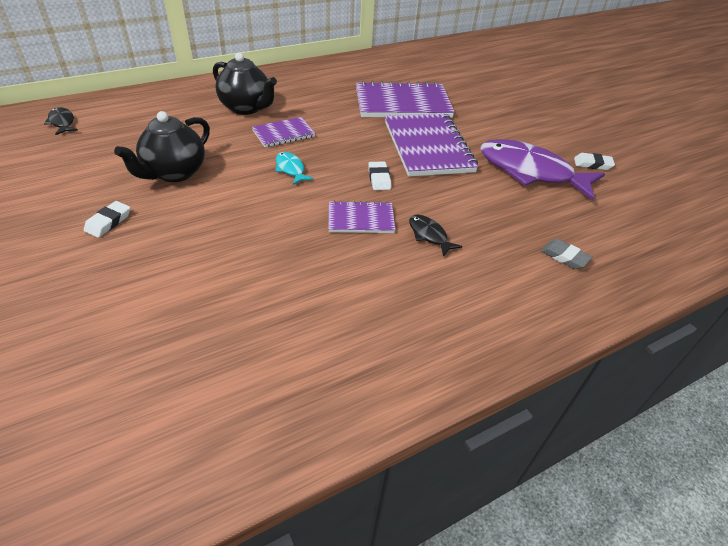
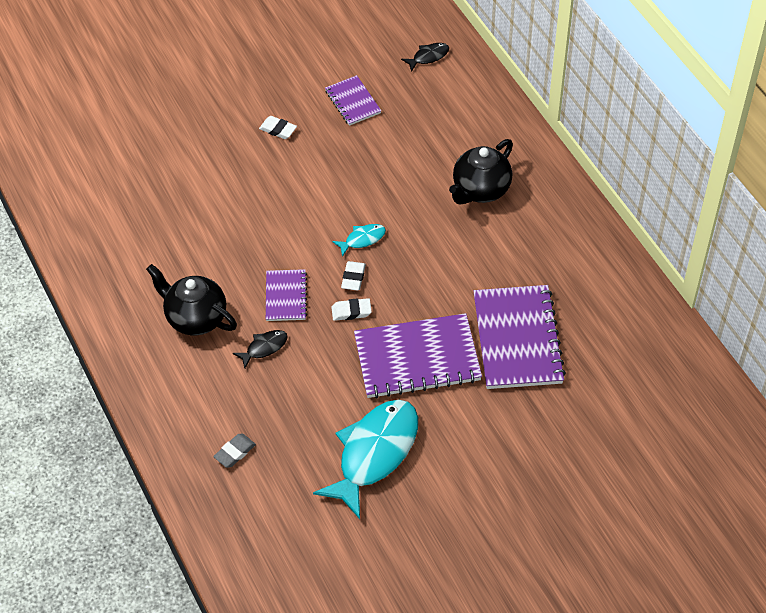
camera: 95 degrees right, 10 degrees up
(174, 173) = (349, 155): black teapot -> black teapot (196, 318)
(283, 134) = (429, 228): purple notebook -> purple notebook (353, 102)
(530, 172) = (374, 453): purple fish -> turquoise fish
(592, 164) = (396, 524): white eraser -> white eraser (353, 278)

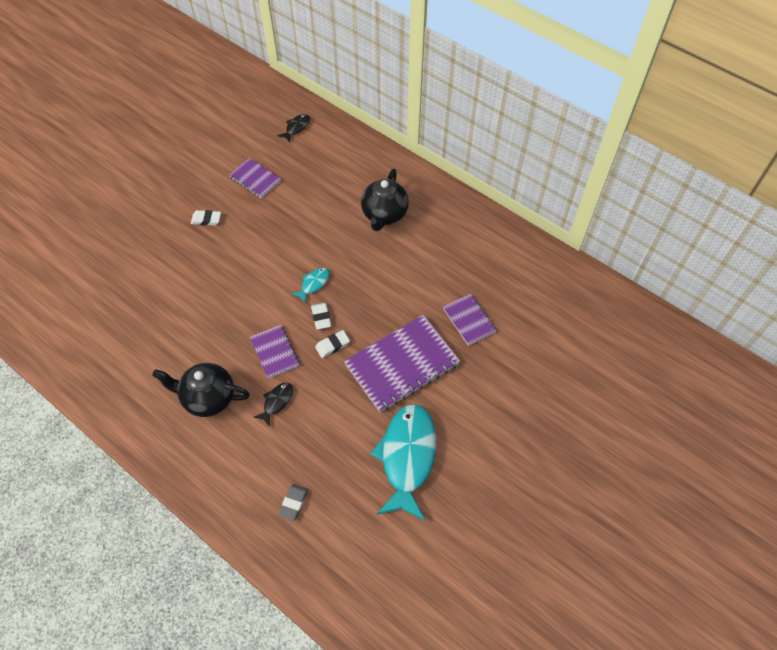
camera: 25 degrees left, 5 degrees up
(517, 339) = (469, 320): purple notebook -> purple notebook, size x0.53

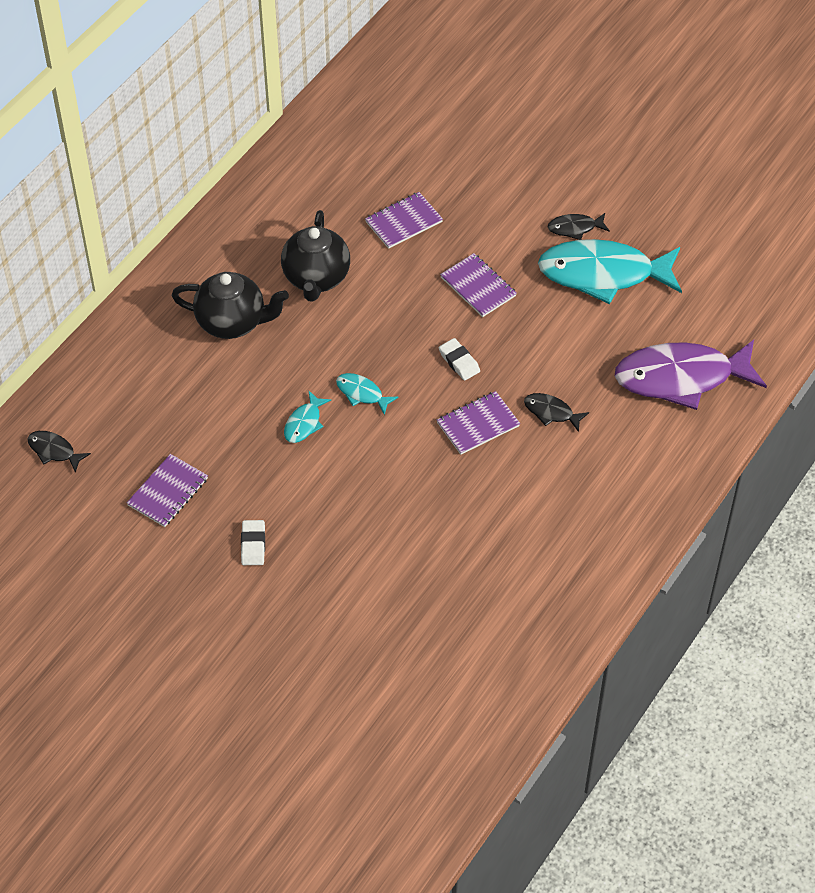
camera: 95 degrees left, 5 degrees down
(208, 398) = (557, 489): black teapot -> black teapot (316, 278)
(293, 503) = (681, 378): grey eraser -> purple fish
(294, 250) = (304, 423): none -> turquoise fish
(321, 317) = (416, 379): white eraser -> none
(402, 364) = (478, 287): purple notebook -> purple notebook, size x0.53
(457, 441) = (575, 228): none -> black fish

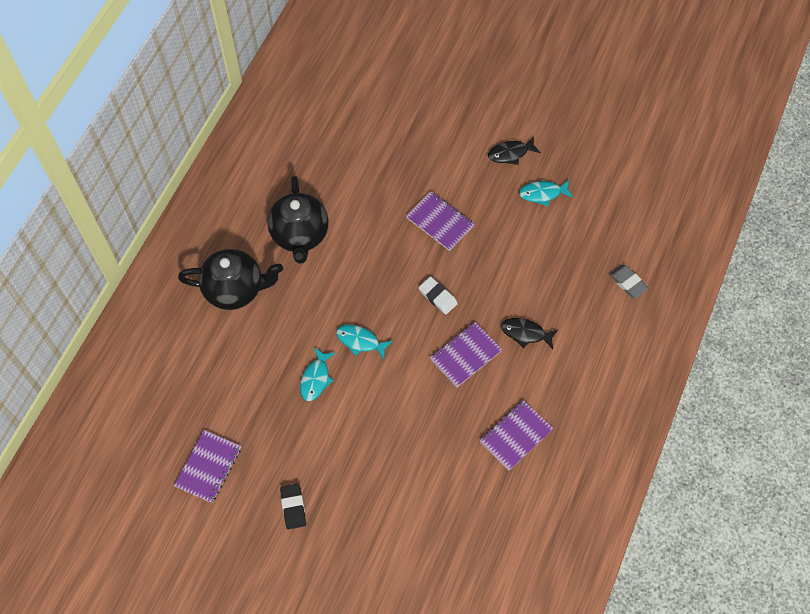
camera: 10 degrees left, 10 degrees up
(54, 451) = (100, 442): black fish -> none
(253, 545) = (293, 507): white eraser -> black eraser
(403, 222) = (365, 169): purple notebook -> purple notebook (515, 436)
(603, 274) = (542, 193): turquoise fish -> turquoise fish, size x0.43
(681, 378) = (627, 282): purple fish -> grey eraser

